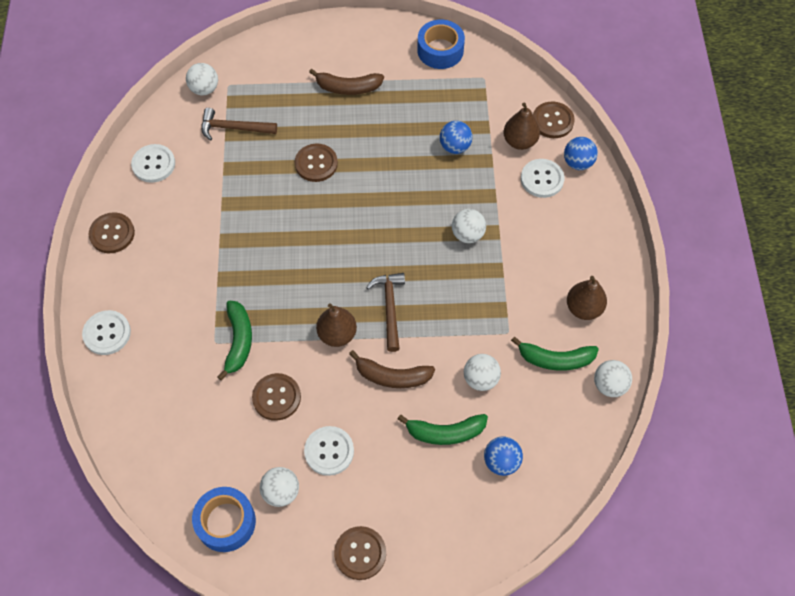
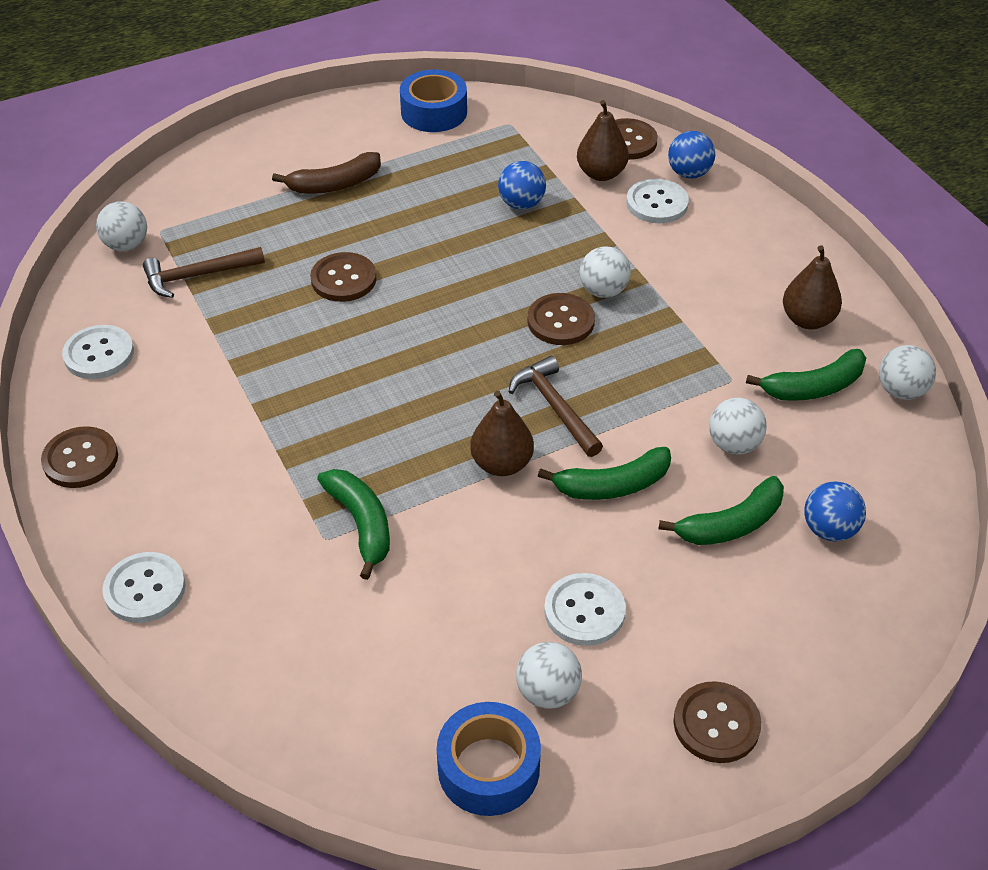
camera: 25 degrees left, 15 degrees down
(276, 397) = (463, 573): brown button -> brown button (560, 321)
(392, 376) = (612, 485): brown banana -> green banana

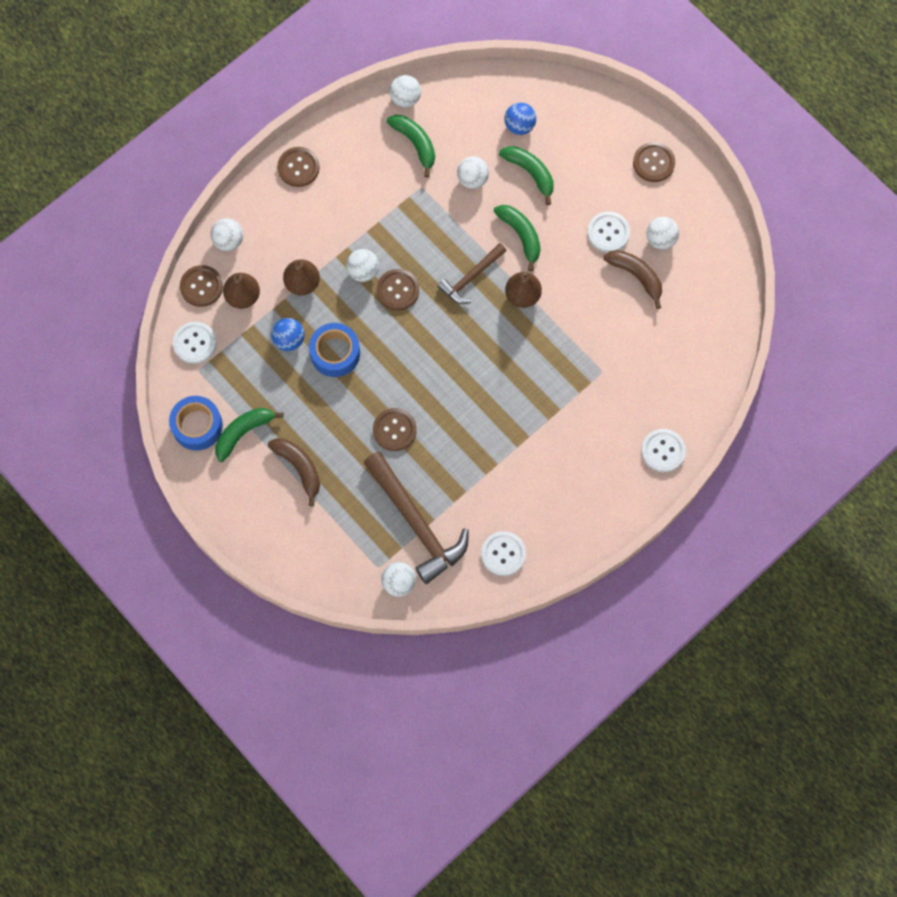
camera: 105 degrees left, 25 degrees up
(80, 459) = (588, 525): brown button -> brown button (298, 167)
(197, 275) = (416, 523): brown hammer -> brown hammer, size x1.74
(361, 524) = (587, 356): green banana -> green banana (243, 432)
(485, 633) = (636, 276): none -> brown banana
(488, 768) = (709, 256): blue tape -> blue tape (335, 353)
(657, 203) = (267, 255): white button -> white button (195, 343)
(689, 173) = (229, 241): blue ball -> white ball
(807, 320) = (358, 153): brown pear -> brown pear (302, 283)

